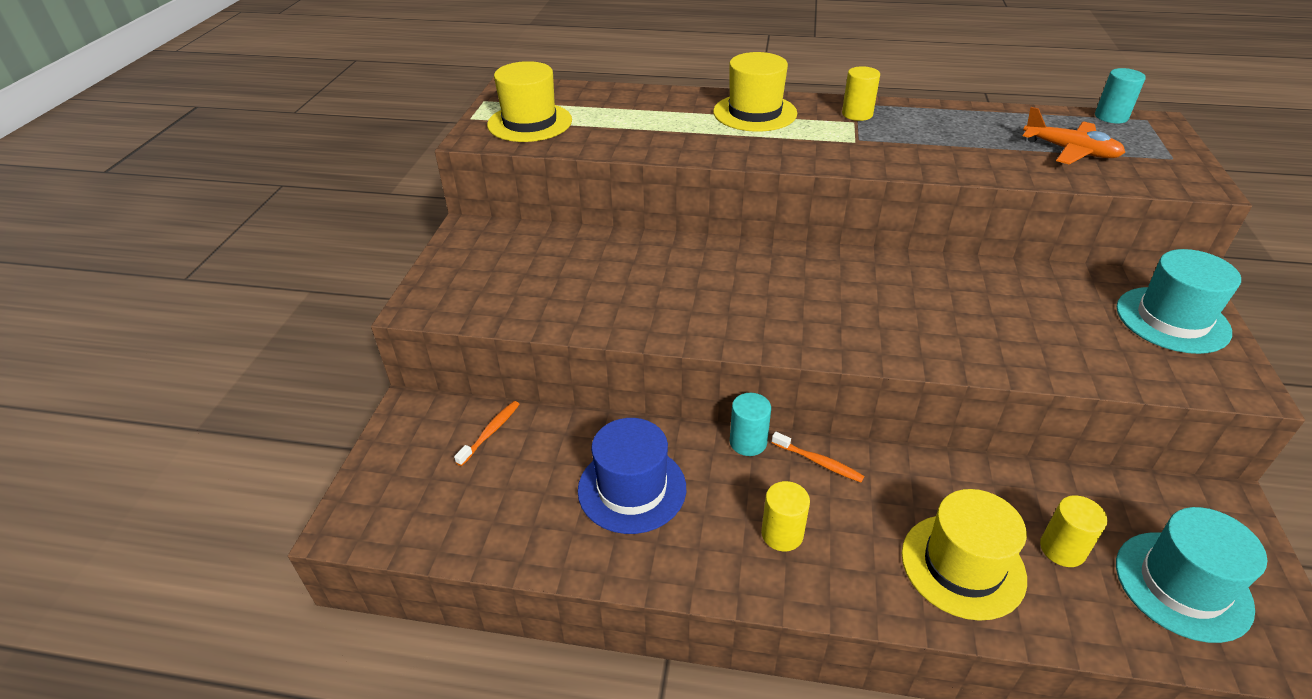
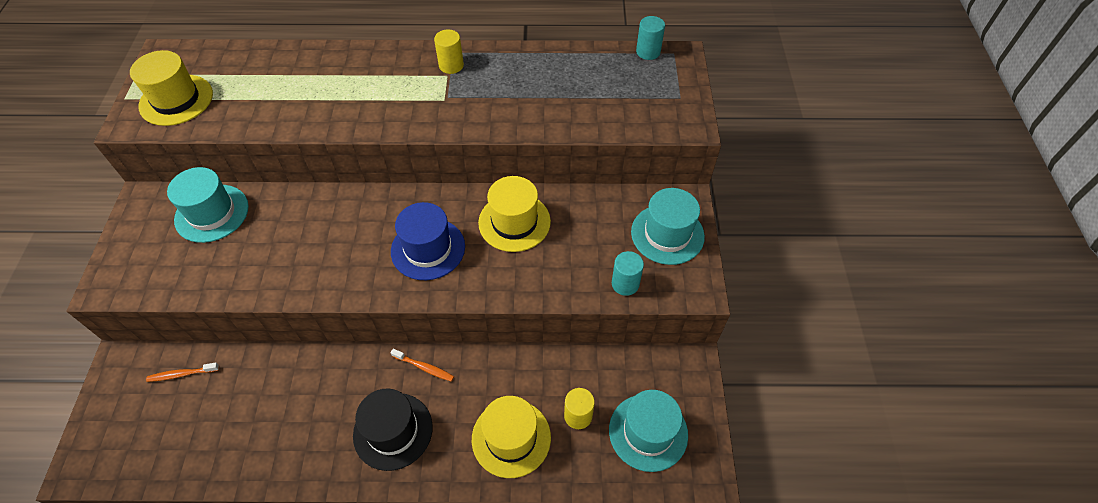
camera: 10 degrees left, 15 degrees up
(490, 433) = (182, 374): orange toothbrush -> orange toothbrush turned 120 degrees counterclockwise
(551, 249) = (212, 213): none -> turquoise hat
(632, 489) = (289, 408): blue hat -> blue hat (428, 249)
(748, 442) = (375, 357): turquoise cylinder -> turquoise cylinder (625, 284)
(755, 113) = (368, 71): yellow hat -> yellow hat (514, 222)
(782, 534) = (393, 431): yellow cylinder -> black hat
(1070, 151) = (607, 96): orange plane -> none

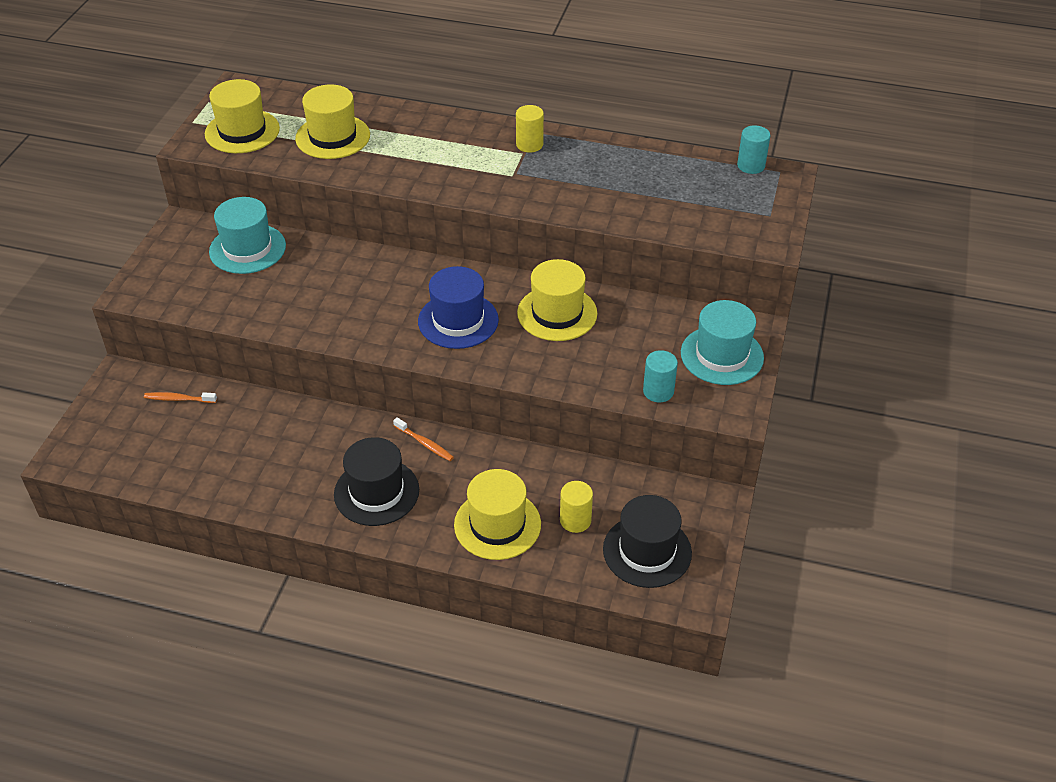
camera: 15 degrees right, 10 degrees down
(266, 90) = (333, 137): none -> yellow hat
(648, 432) = (647, 551): turquoise hat -> black hat

